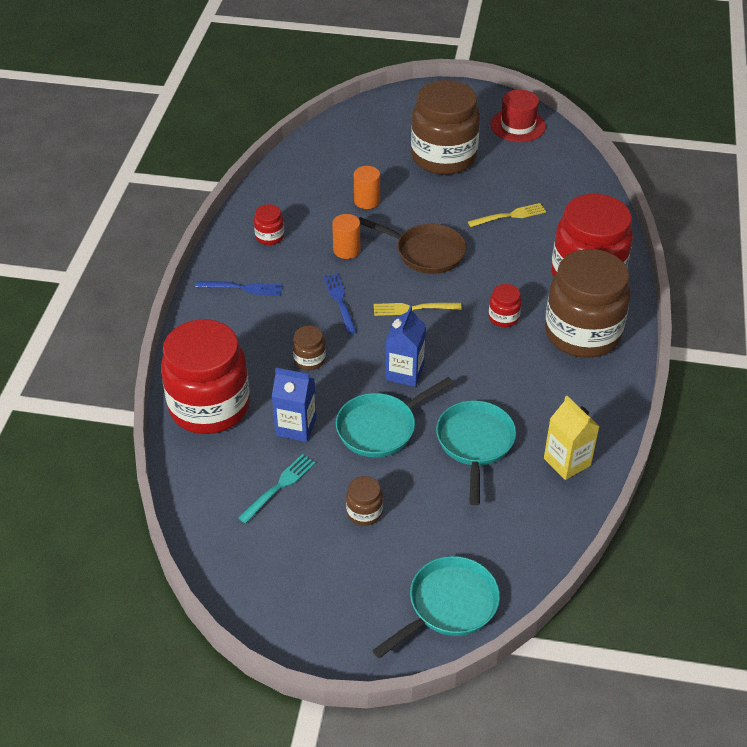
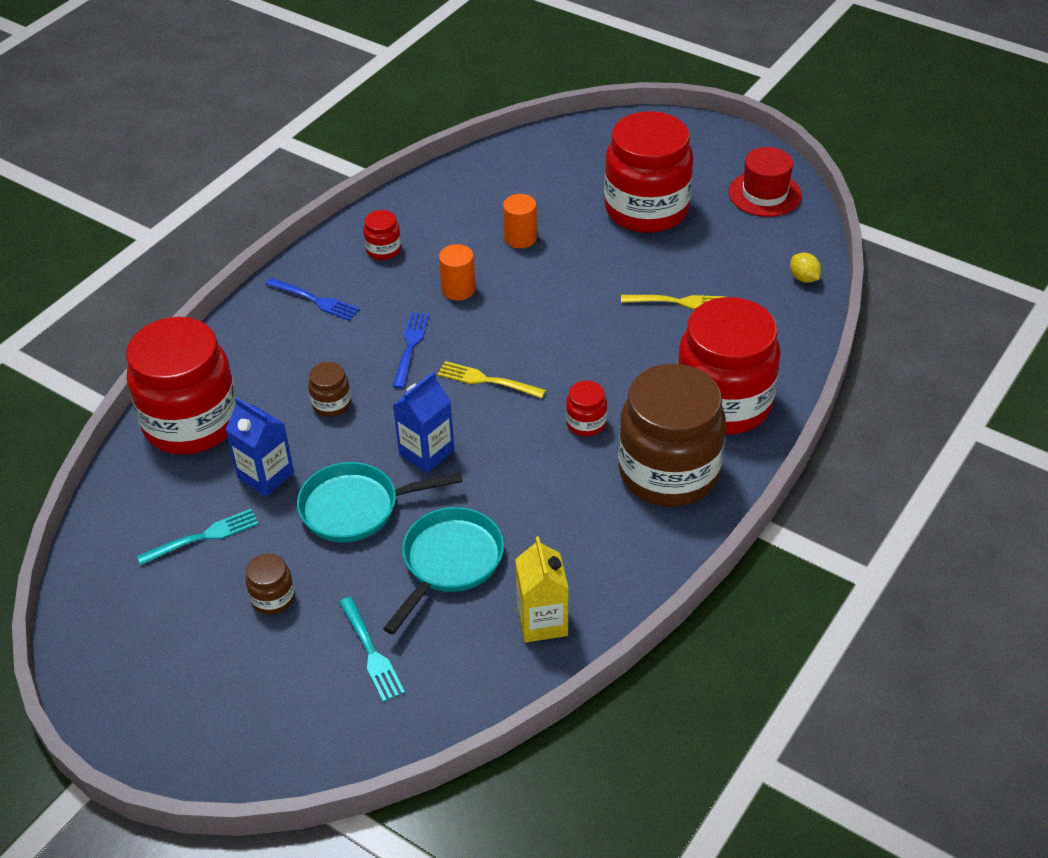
camera: 25 degrees right, 0 degrees up
(426, 252) = (547, 318): brown pan -> none
(443, 157) = (646, 209): brown jar -> red jar
(448, 606) = (291, 740): turquoise pan -> none
(463, 524) = (371, 652): none -> turquoise fork
(582, 176) = (803, 278): none -> yellow lemon

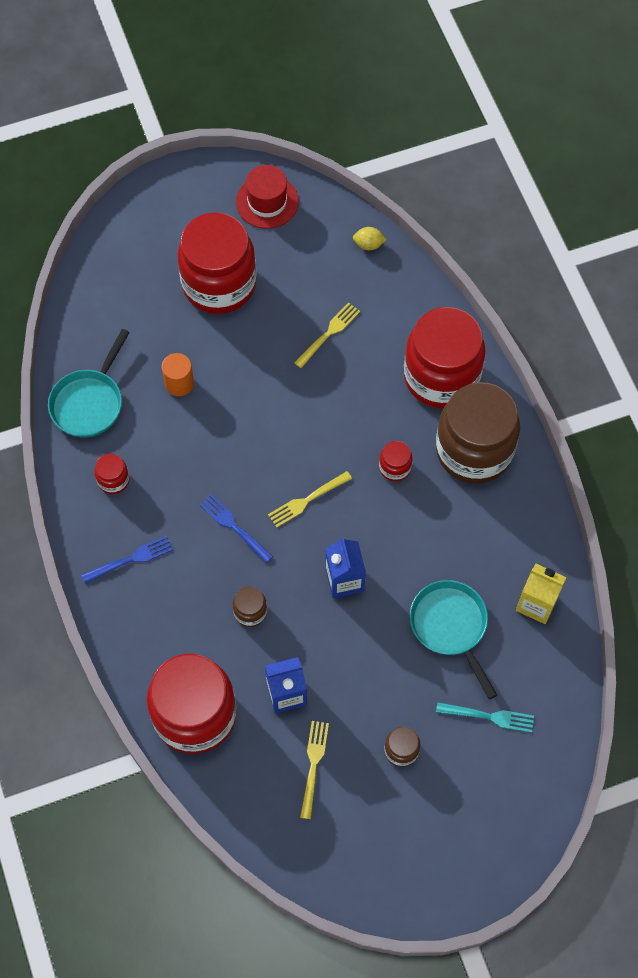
camera: 55 degrees left, 20 degrees up
(203, 537) = (313, 765): turquoise fork -> yellow fork
(356, 507) = (361, 654): turquoise pan -> turquoise pan (89, 402)
(458, 289) = (200, 459): orange cylinder -> none

